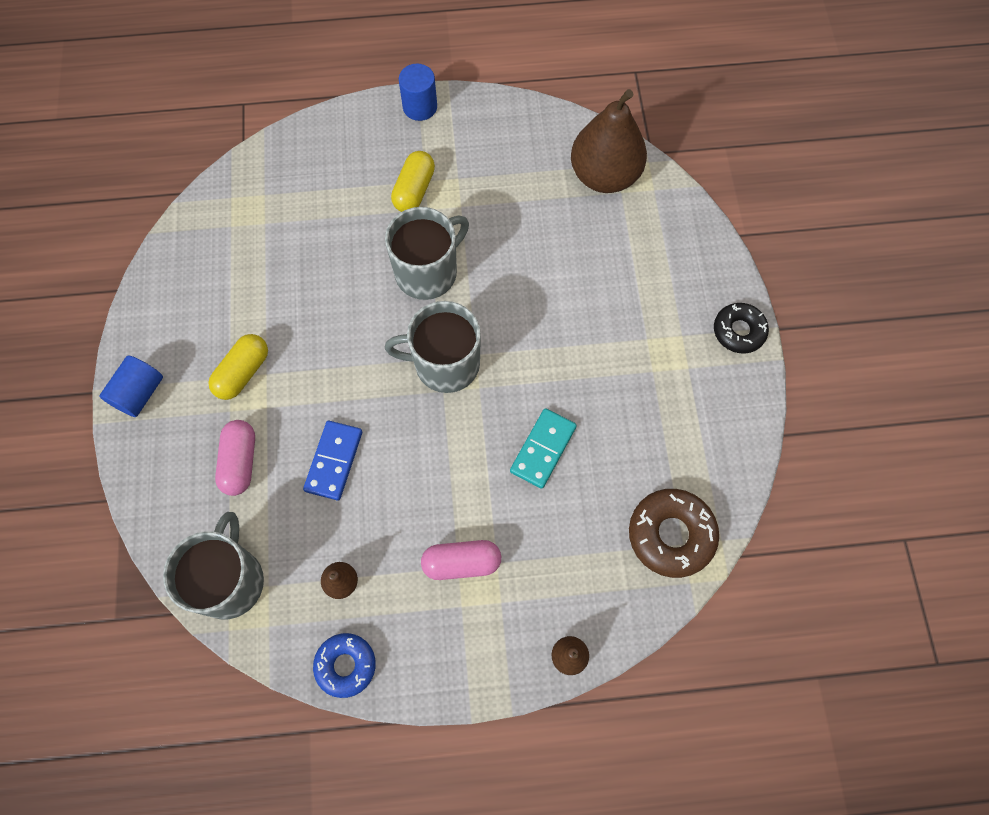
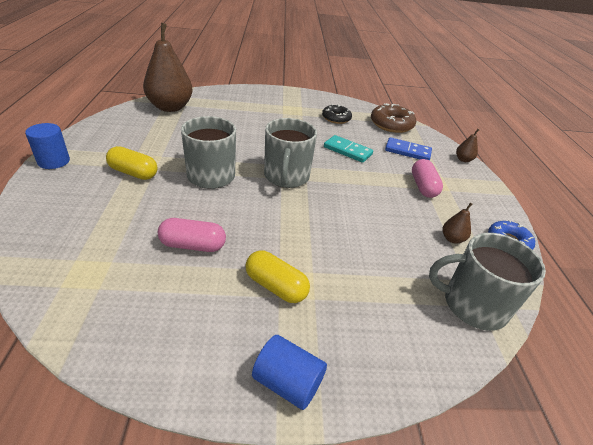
camera: 90 degrees left, 30 degrees down
(240, 462) = (365, 293): pink capsule -> pink capsule (193, 245)
(333, 461) = (360, 235): blue domino -> blue domino (407, 151)
(738, 331) = (283, 92): black donut -> black donut (336, 118)

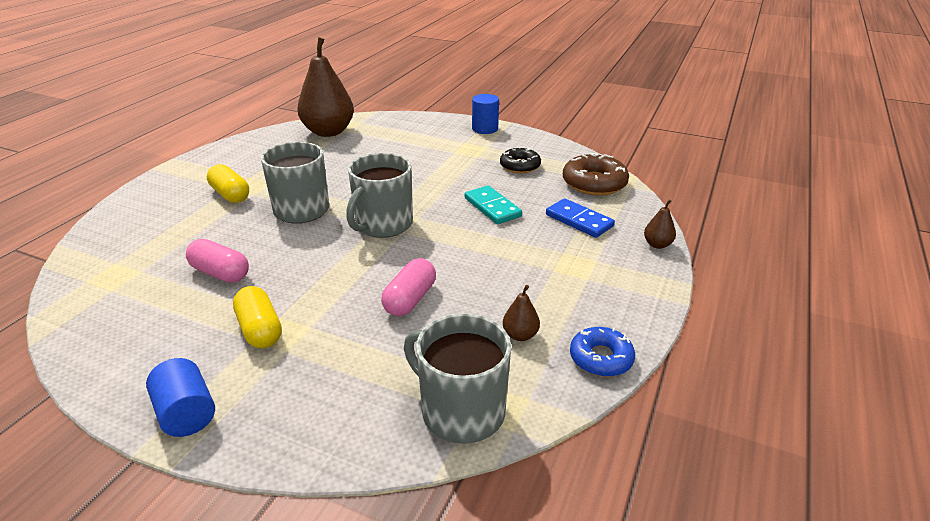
camera: 30 degrees right, 5 degrees down
(54, 161) = (172, 173): blue cylinder -> blue cylinder (485, 129)
(423, 187) = (551, 267): pink capsule -> pink capsule (410, 299)

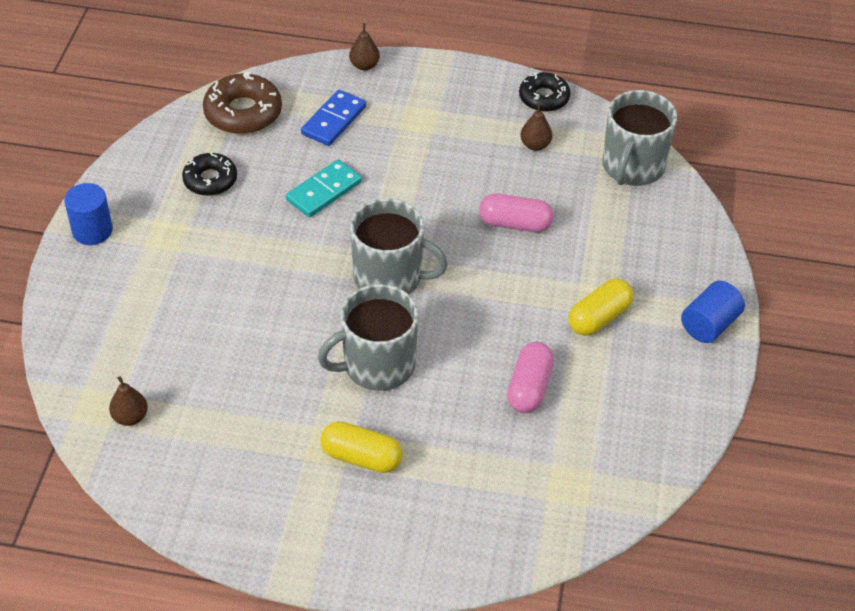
camera: 105 degrees left, 15 degrees up
(230, 195) = (361, 457): yellow capsule -> yellow capsule turned 75 degrees clockwise
(328, 132) = (130, 417): brown pear -> brown pear, size x0.41
(601, 358) = (544, 98): blue donut -> black donut

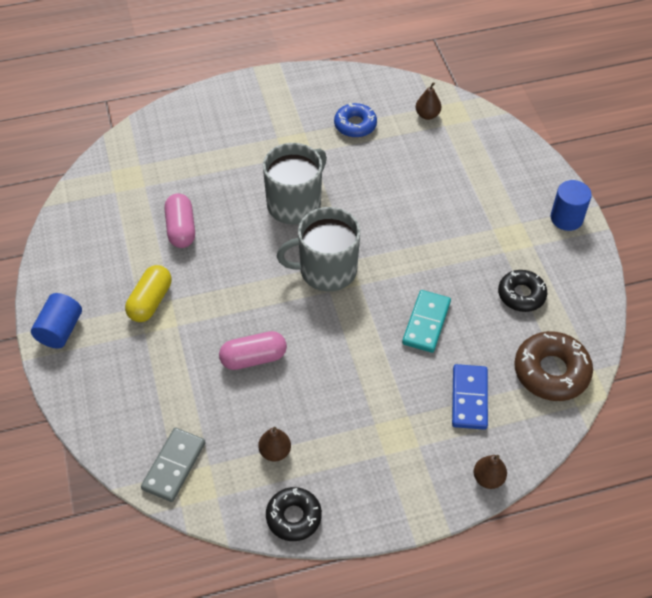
camera: 155 degrees right, 5 degrees up
(232, 441) = (355, 125): none -> blue donut
(361, 457) = (269, 145): yellow capsule -> none
(632, 167) = (174, 466): grey mug -> grey domino

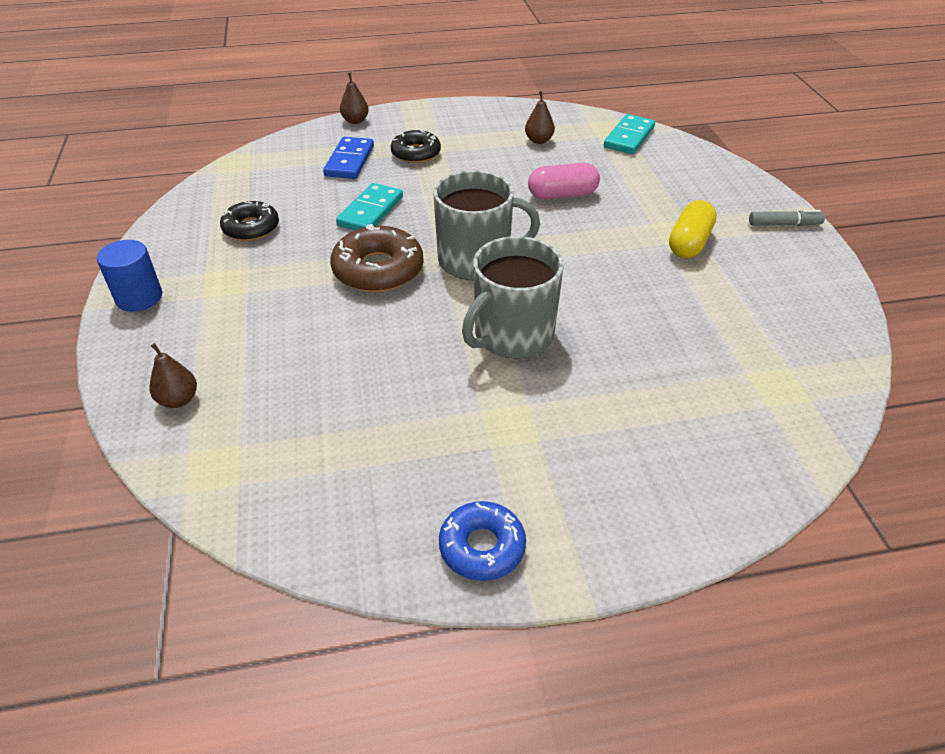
camera: 175 degrees left, 10 degrees down
(60, 330) = (784, 224): blue cylinder -> grey marker
(174, 466) = (629, 137): grey domino -> turquoise domino
(181, 229) = (672, 313): pink capsule -> none
(293, 517) = (523, 111): black donut -> black donut (416, 153)
(355, 125) = (398, 454): blue donut -> blue donut (482, 547)
(427, 115) = (261, 465): brown pear -> brown pear (178, 400)
(551, 372) = (259, 173): brown donut -> brown donut (378, 270)

